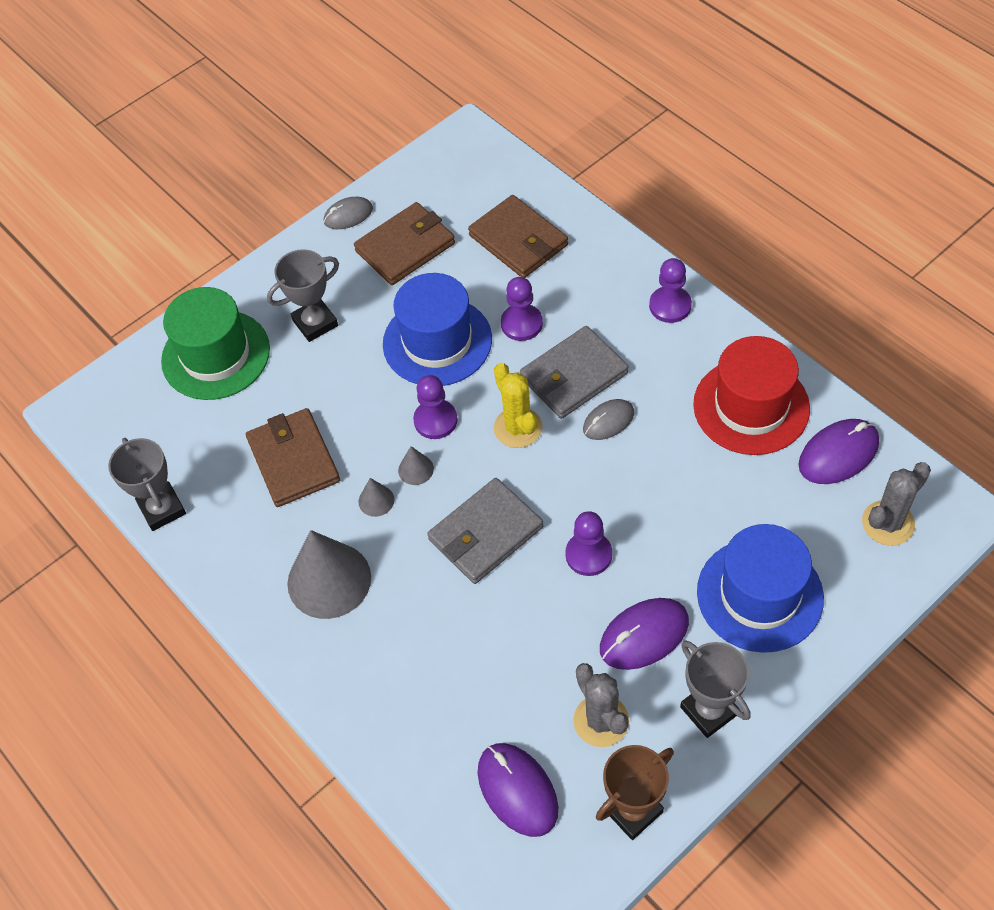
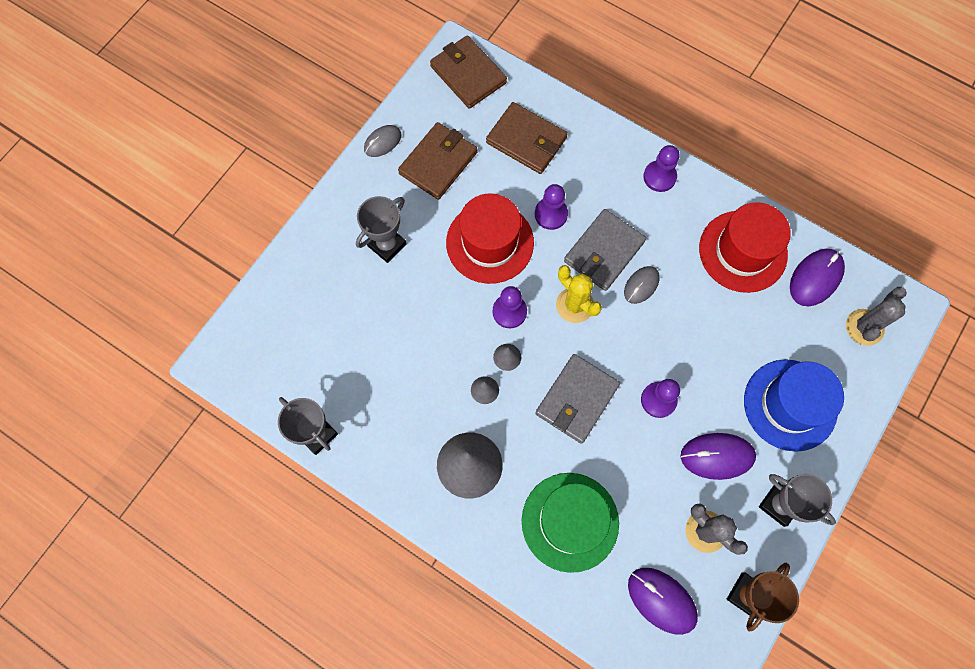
camera: 20 degrees left, 15 degrees up
(216, 355) = (315, 289): green hat -> green hat (570, 521)
(293, 460) = (409, 369): brown wallet -> brown wallet (468, 75)
(437, 341) = (490, 242): blue hat -> red hat
(644, 635) = (717, 456): purple mouse -> purple mouse turned 45 degrees clockwise

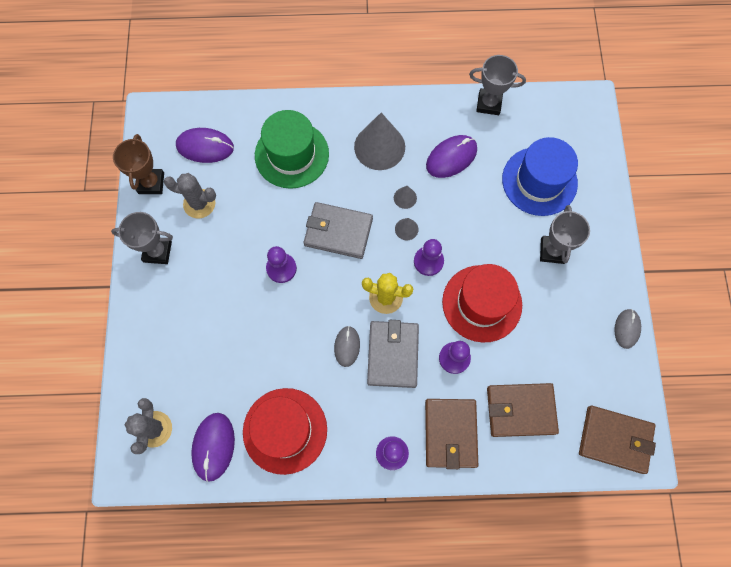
camera: 145 degrees right, 0 degrees up
(438, 163) = (571, 341): brown wallet -> brown wallet (450, 433)
(577, 399) = (338, 232): grey wallet -> grey wallet turned 75 degrees counterclockwise
(717, 456) = (218, 256): purple mouse -> purple mouse (451, 157)
(790, 405) = (184, 327): blue hat -> blue hat (539, 181)

